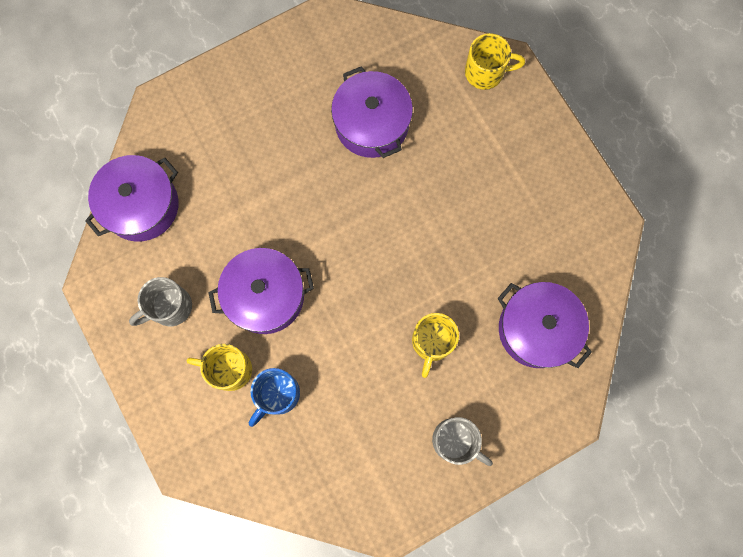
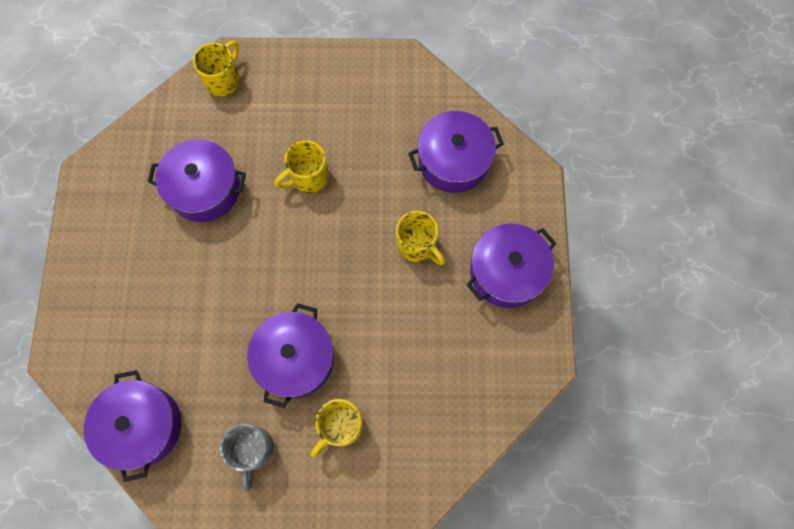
camera: 60 degrees left, 5 degrees down
(277, 395) = (387, 396): blue mug -> none
(438, 205) = (308, 177): none -> yellow mug
(455, 441) = (506, 272): grey mug -> purple pot

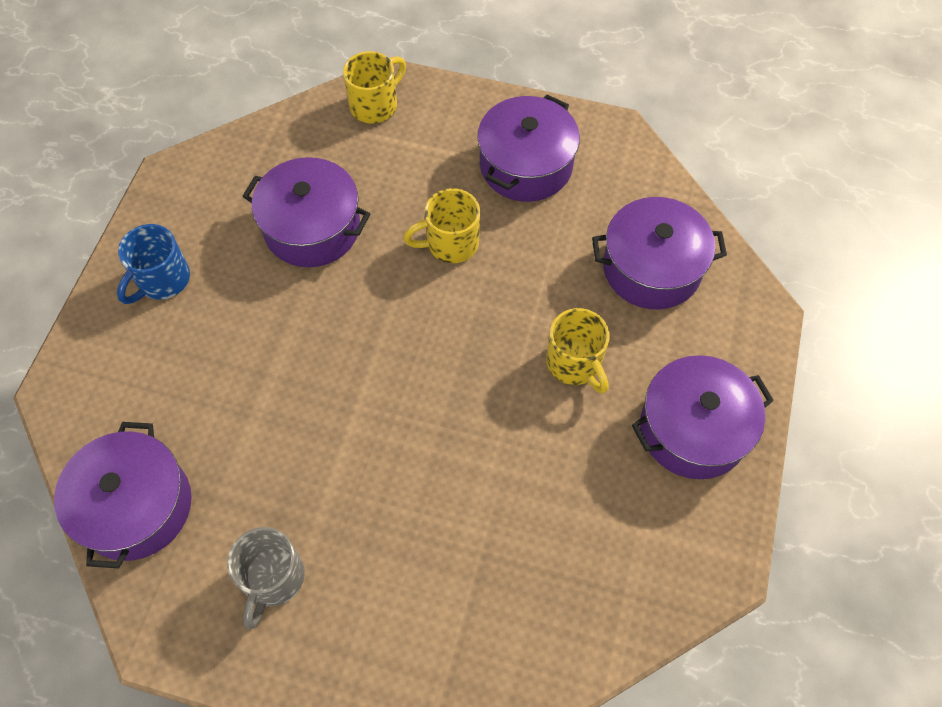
camera: 15 degrees right, 10 degrees down
(107, 257) = (162, 280): none -> blue mug
(295, 359) = (367, 471): purple pot -> purple pot (526, 165)
(340, 426) = (403, 579): yellow mug -> none

